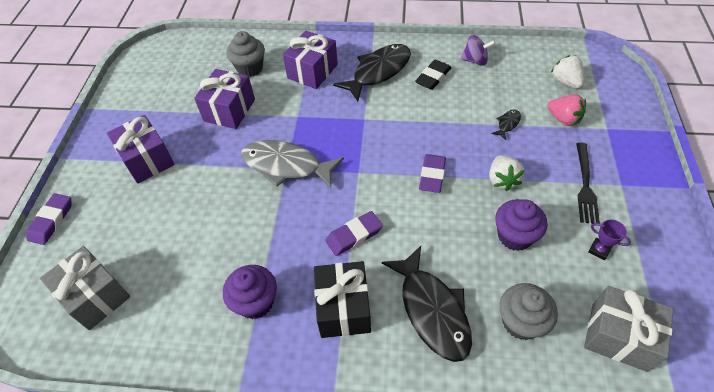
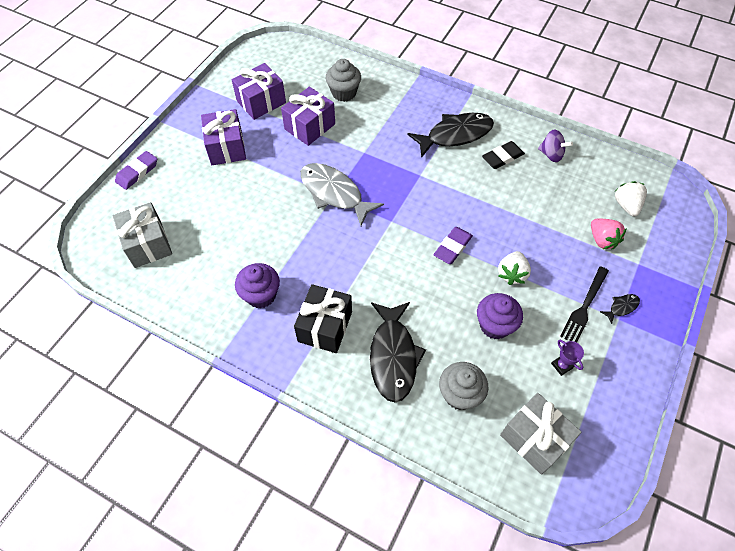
camera: 20 degrees right, 5 degrees up
(312, 71) = (396, 114): purple gift -> purple gift (261, 102)
(354, 235) = (361, 273): purple eraser -> none
(507, 124) = (546, 226): black fish -> black fish (621, 307)

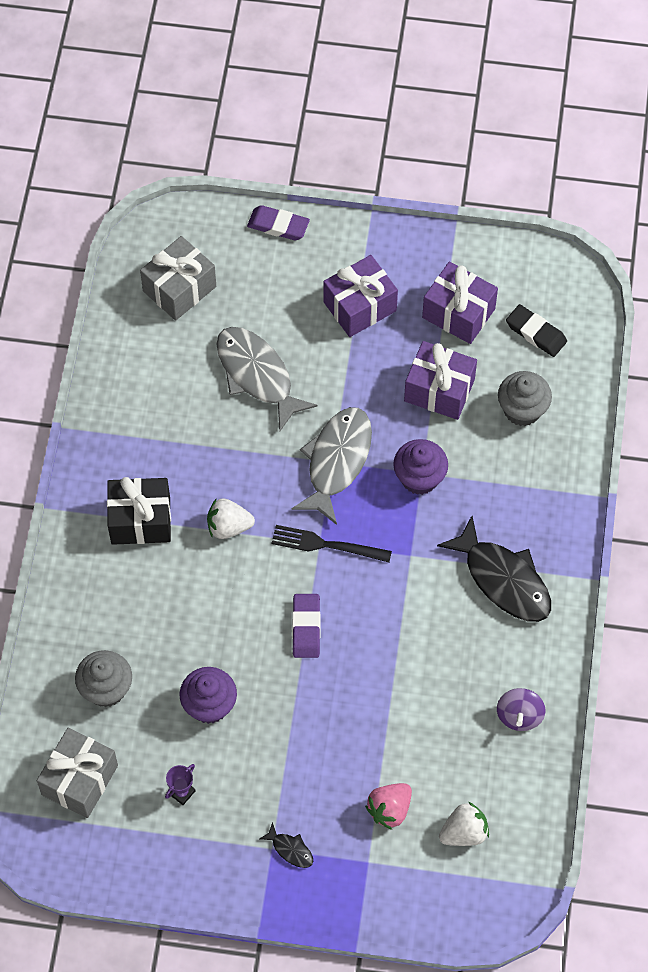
camera: 70 degrees right, 5 degrees up
(245, 218) = (257, 375): none -> grey fish
(261, 295) = (156, 437): purple cupcake -> purple cupcake (419, 478)
(393, 356) = (128, 605): black fish -> none
(452, 247) = (306, 627): purple eraser -> purple eraser turned 75 degrees clockwise
(502, 157) = (486, 652): black eraser -> black eraser (536, 333)
(511, 274) = (291, 708): white strawberry -> white strawberry (228, 526)
(584, 307) = (273, 804): black fork -> black fork (326, 545)

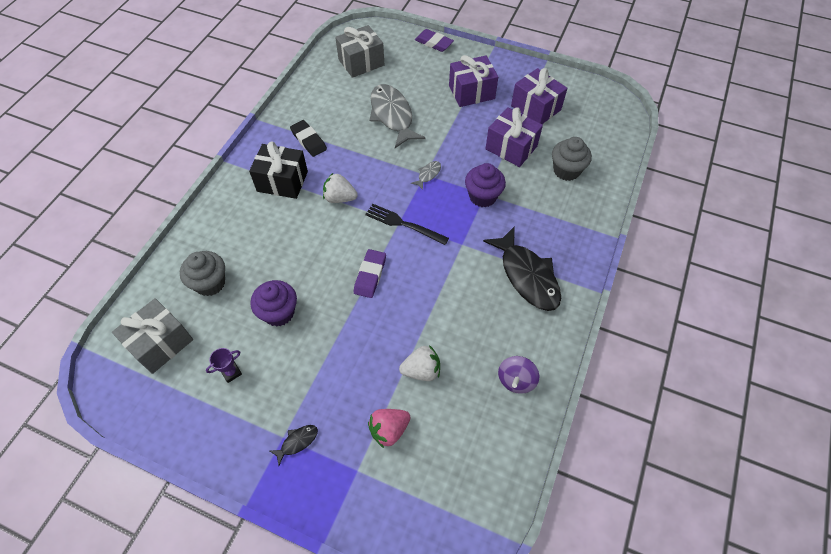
camera: 15 degrees right, 5 degrees down
(290, 849) = (297, 442): black fish -> black fish turned 90 degrees counterclockwise
(337, 461) = (428, 174): grey fish -> grey fish, size x0.43
(464, 832) = (445, 466): white strawberry -> white strawberry (421, 370)
(536, 333) = (586, 128): black eraser -> black eraser (308, 140)

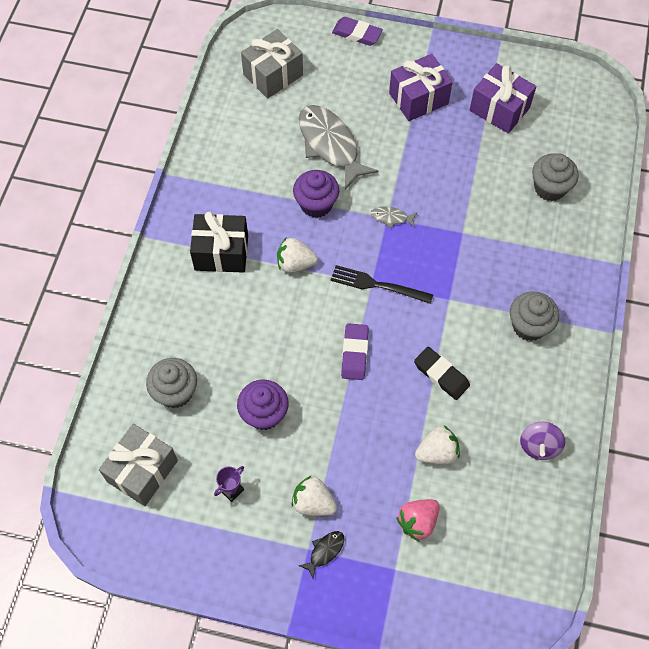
camera: 10 degrees left, 5 degrees up
(299, 396) = (313, 503): none -> white strawberry
(308, 140) = (237, 194): black eraser -> black eraser (441, 375)
(428, 174) = (391, 217): grey fish -> grey fish turned 105 degrees counterclockwise
(482, 196) = (460, 236): purple cupcake -> purple cupcake (316, 204)
(511, 148) = (480, 167): purple gift -> none
(527, 276) = (529, 326): black fish -> grey cupcake

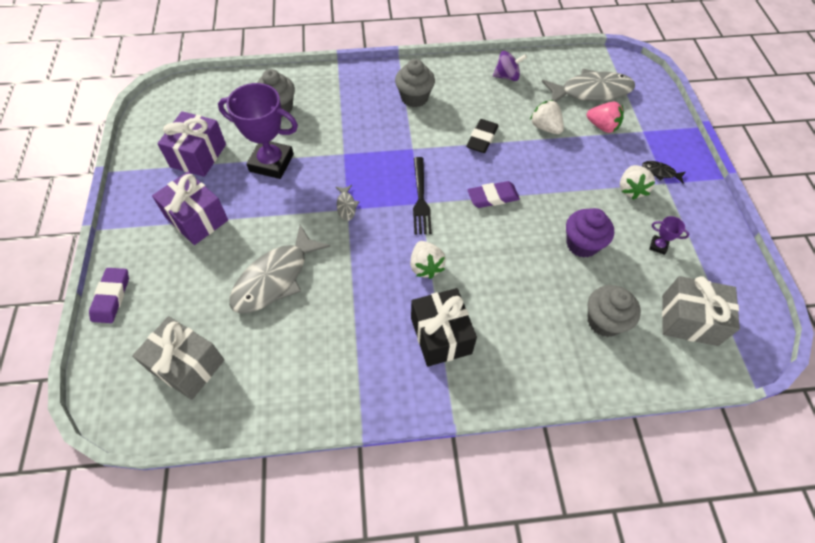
camera: 110 degrees left, 5 degrees down
(316, 204) = (352, 269): purple cupcake -> none
(470, 167) = (271, 163): none -> purple trophy
(482, 540) = (591, 91): none -> grey fish

